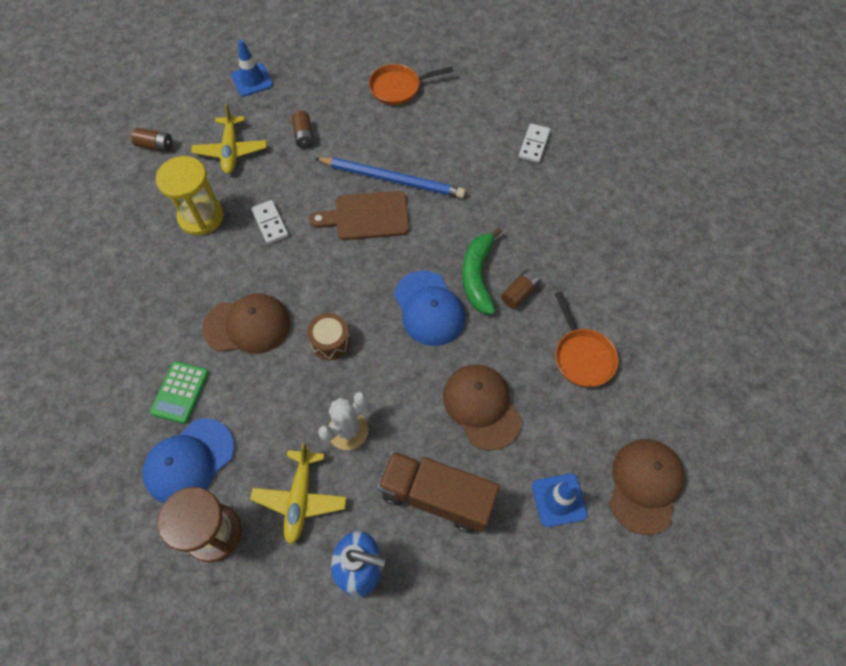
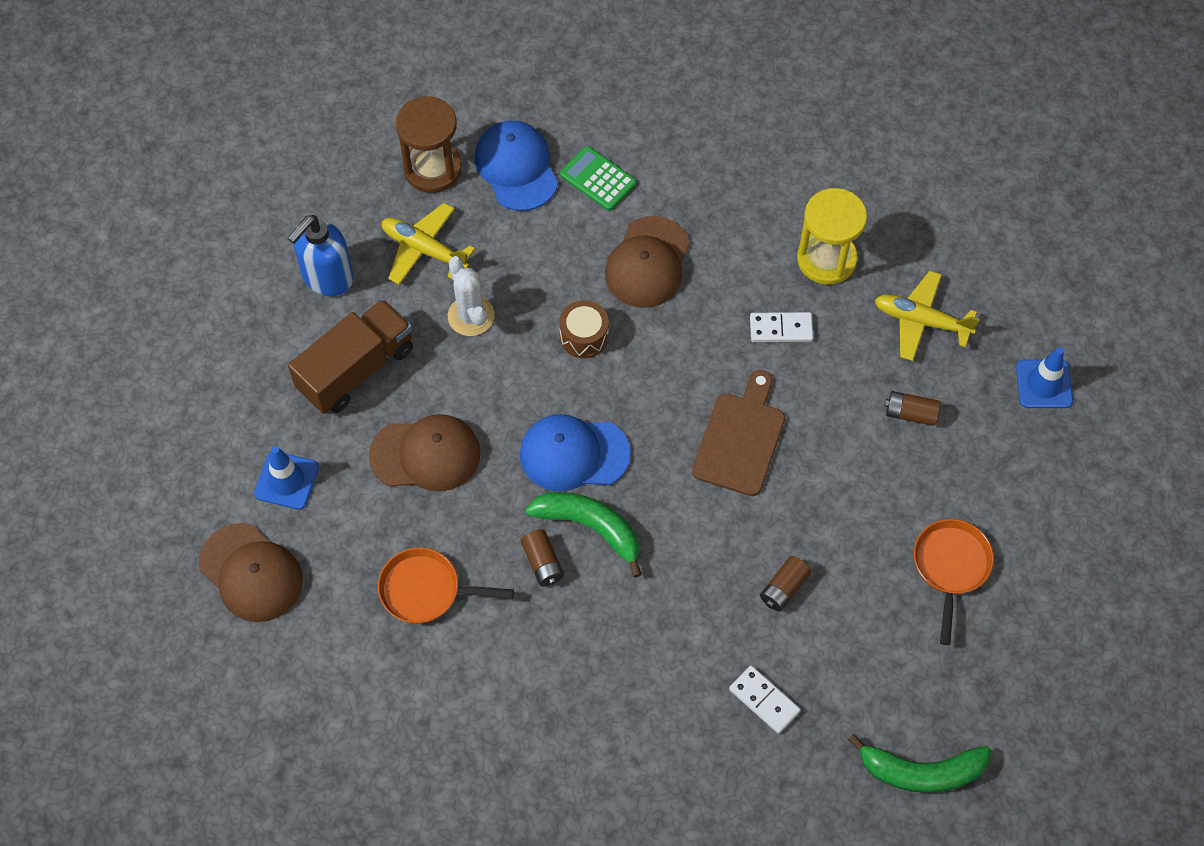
camera: 115 degrees right, 0 degrees up
(155, 145) = (967, 240): brown battery -> brown battery (784, 588)
(392, 179) = (786, 492): blue pencil -> none
(527, 65) = (921, 771): none -> green banana

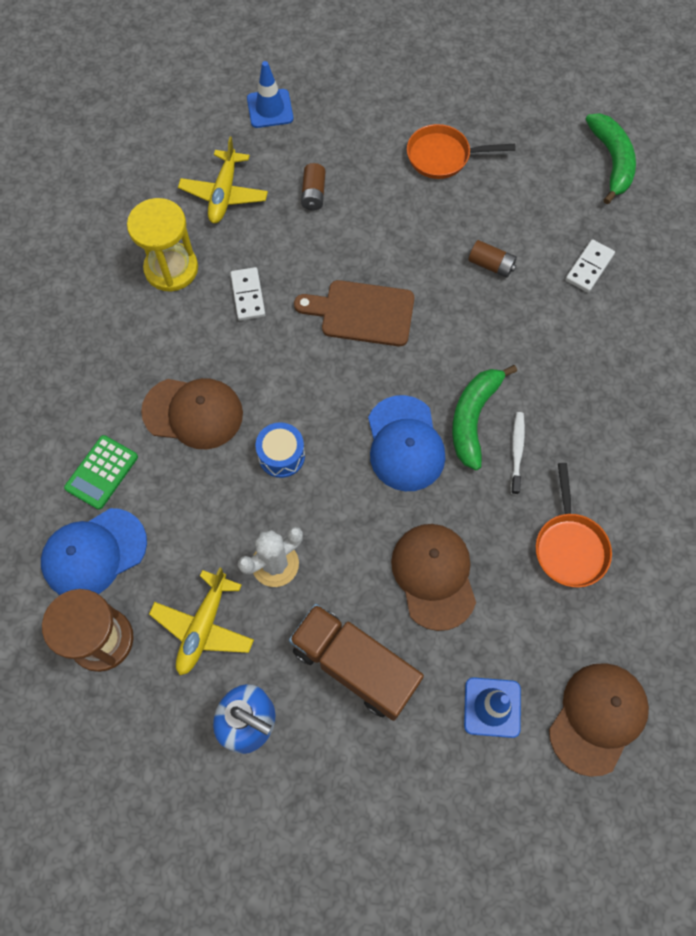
camera: 100 degrees left, 5 degrees up
(542, 563) = (517, 451): brown battery -> white toothbrush
(584, 336) = (281, 455): brown drum -> blue drum

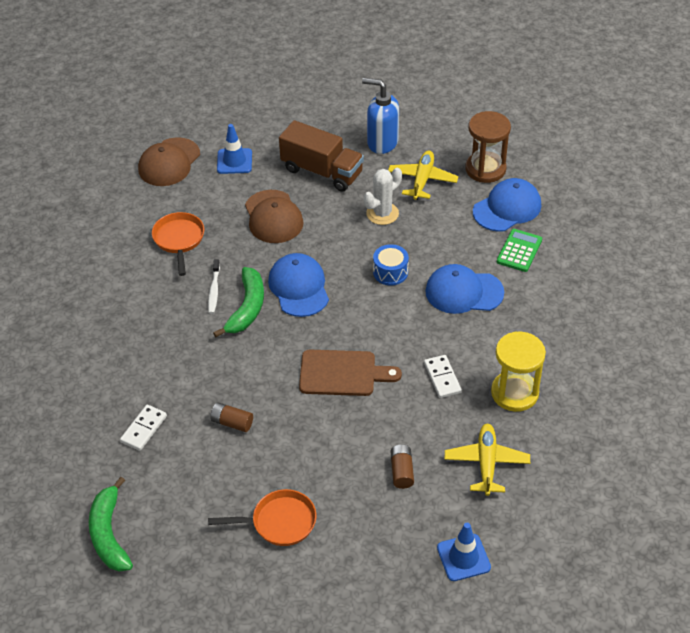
camera: 175 degrees right, 20 degrees down
(193, 413) = (464, 292): brown cap -> blue cap

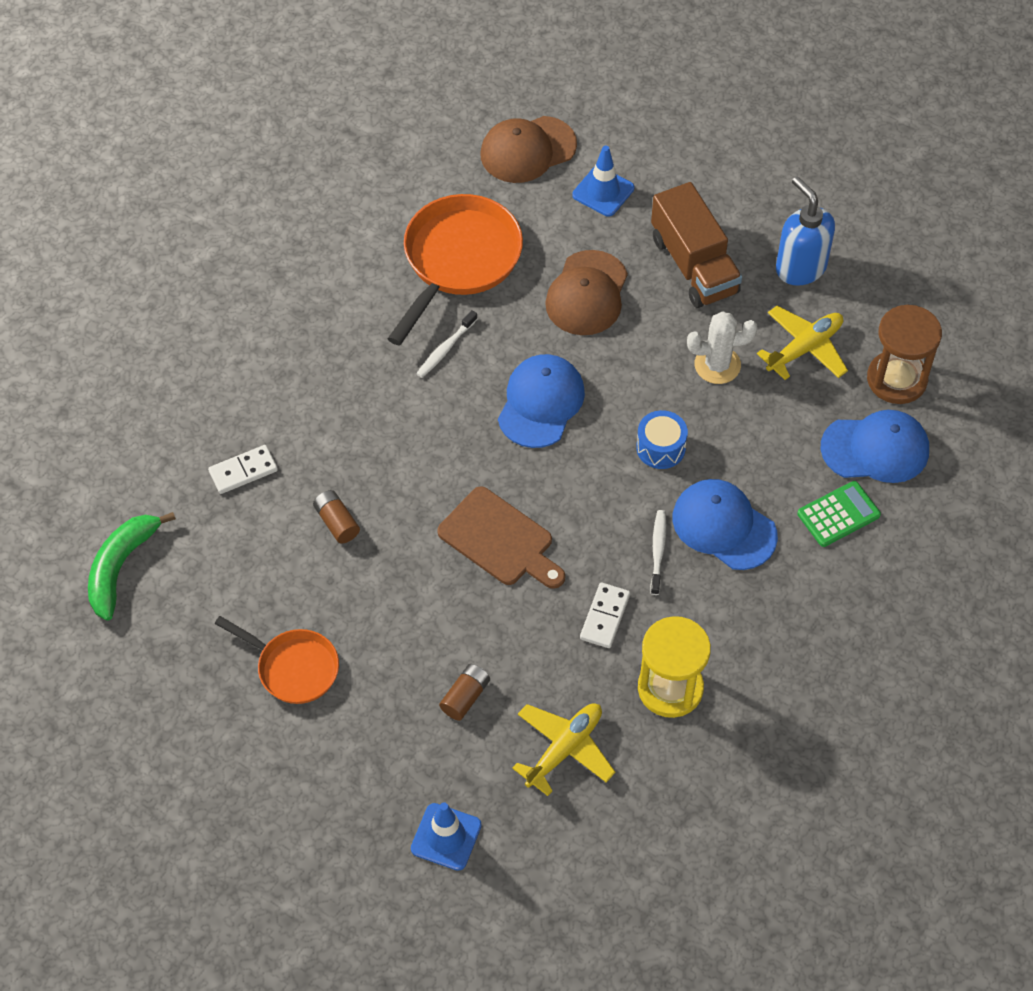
camera: 35 degrees right, 10 degrees up
(179, 240) = (458, 261): orange pan -> orange pan, size x1.65
(247, 308) = (463, 393): green banana -> none
(439, 326) = (658, 551): none -> white toothbrush

